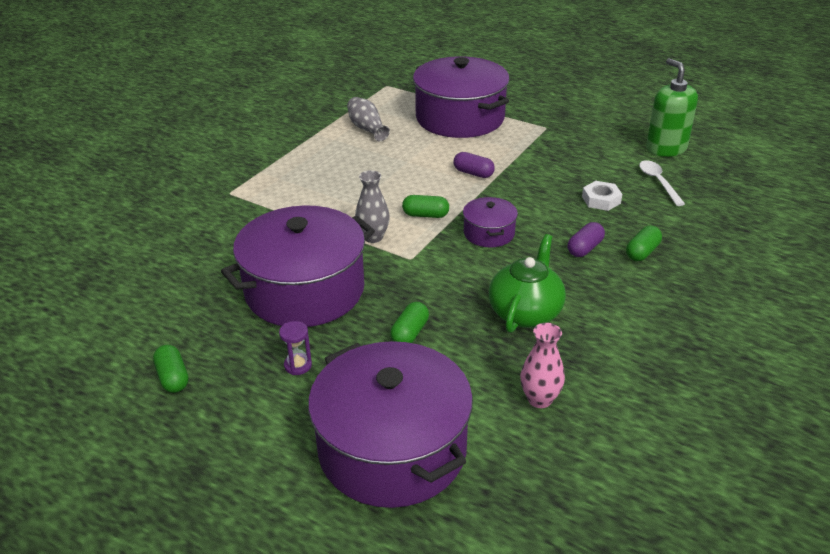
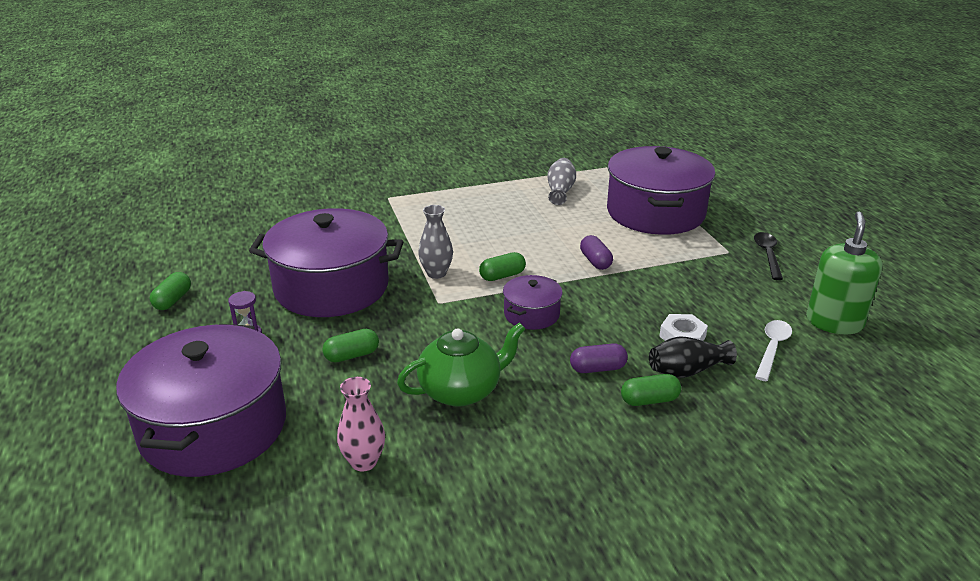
camera: 40 degrees right, 5 degrees down
(425, 215) = (502, 276): green capsule -> green capsule turned 75 degrees counterclockwise
(571, 119) = (767, 255): none -> black spoon
(635, 221) = (687, 371): none -> black vase

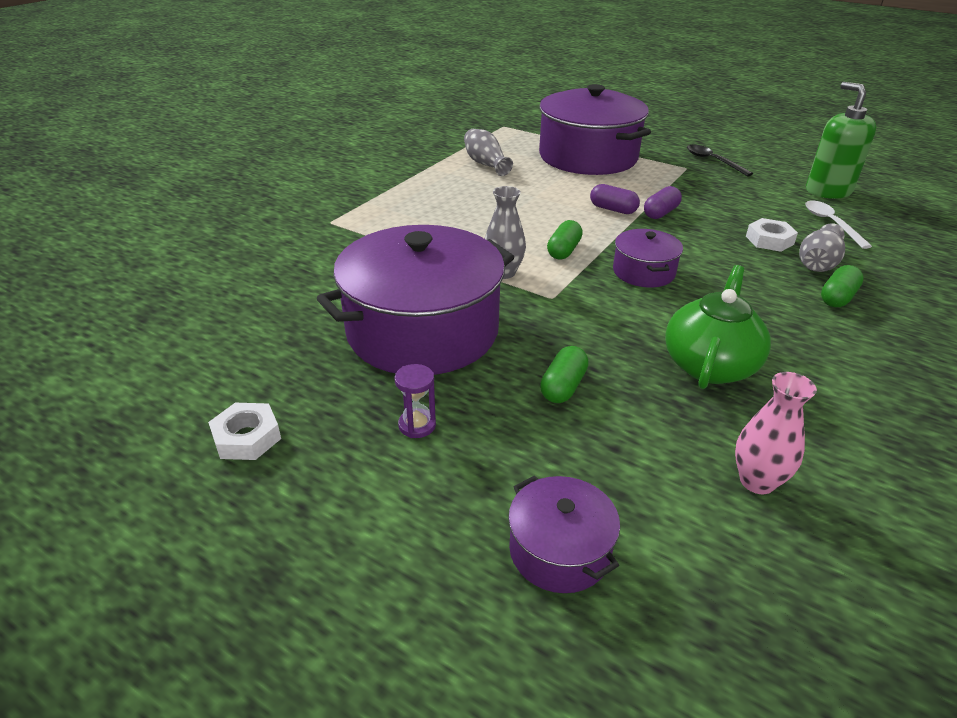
camera: 40 degrees left, 5 degrees up
(173, 300) = (247, 437): green capsule -> white nut
(214, 427) = (559, 550): purple pot -> purple pot, size x0.47
(598, 368) = (765, 291): purple capsule -> purple capsule (660, 213)
(687, 371) = (817, 264): black vase -> grey vase

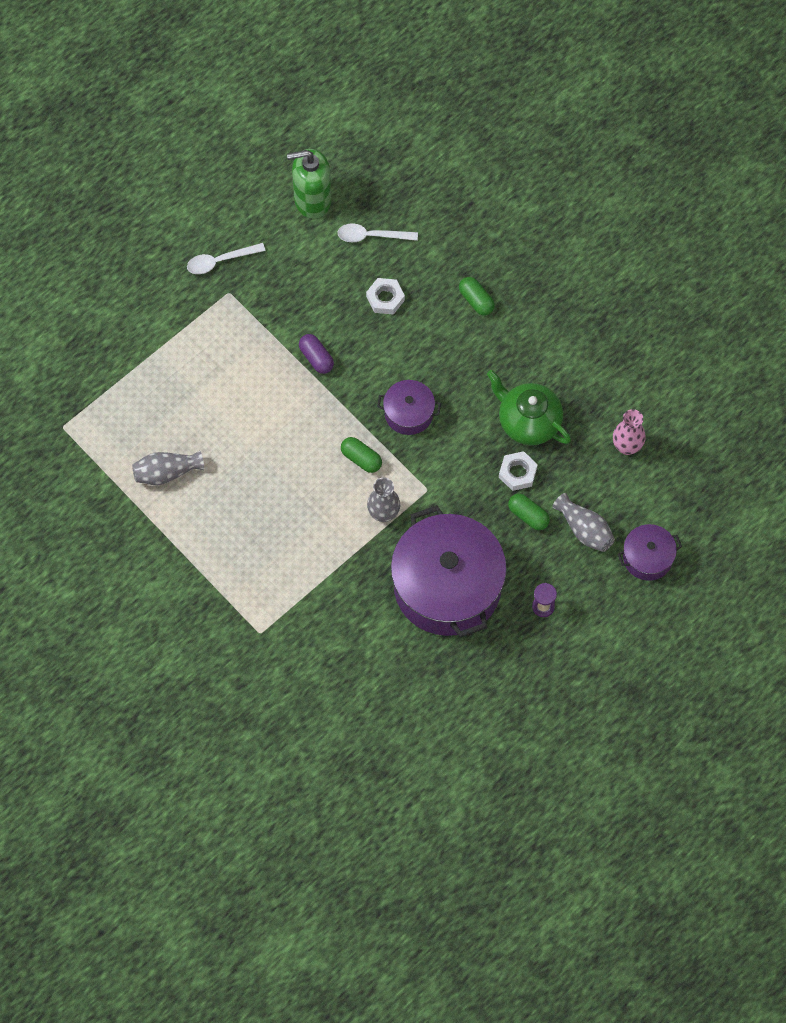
camera: 75 degrees left, 30 degrees up
(247, 437) = (531, 701): white nut -> white nut (517, 473)
(588, 157) = (176, 371): purple pot -> none
(613, 209) = (299, 394): purple capsule -> none
(713, 161) = (220, 261): black spoon -> white spoon
(817, 264) = (429, 285): grey vase -> grey vase (584, 530)

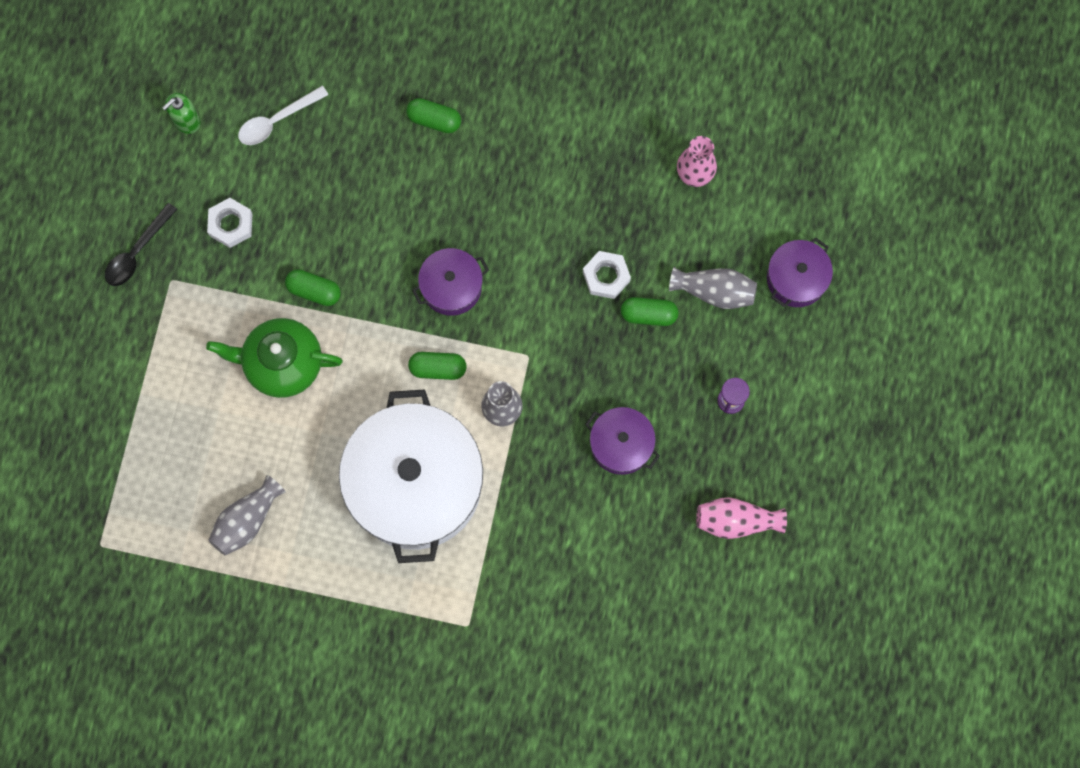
camera: 35 degrees left, 10 degrees up
(220, 261) = (137, 252): white spoon -> black spoon
(292, 522) = (415, 484): none -> white pot
(312, 199) = (186, 121): green soap dispenser -> green soap dispenser, size x0.54
(316, 358) = (314, 291): purple capsule -> green capsule
(385, 298) = (339, 179): white nut -> white nut (231, 224)
(447, 586) = (621, 444): purple pot -> purple pot, size x0.47
(488, 686) = (736, 521): none -> pink vase
(528, 422) = (578, 215): green teapot -> green teapot (282, 363)

